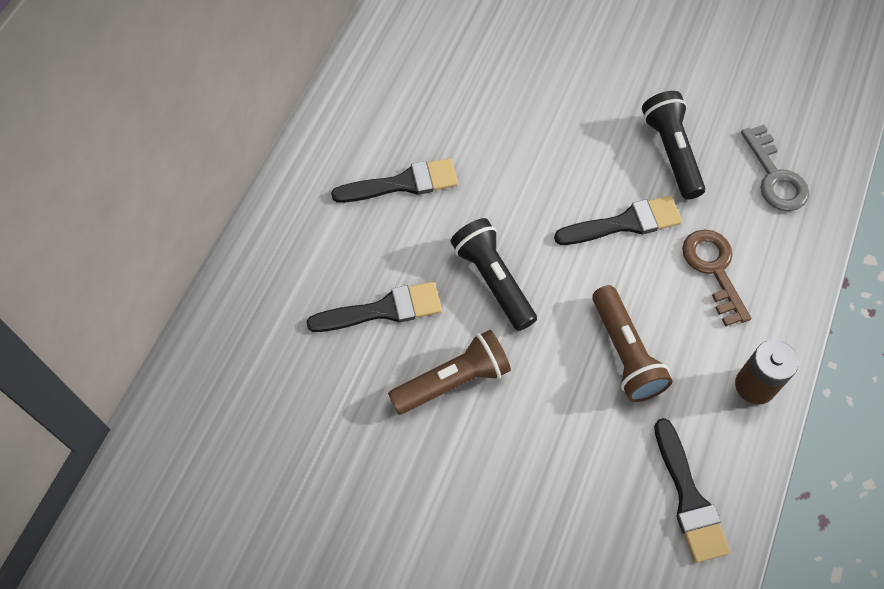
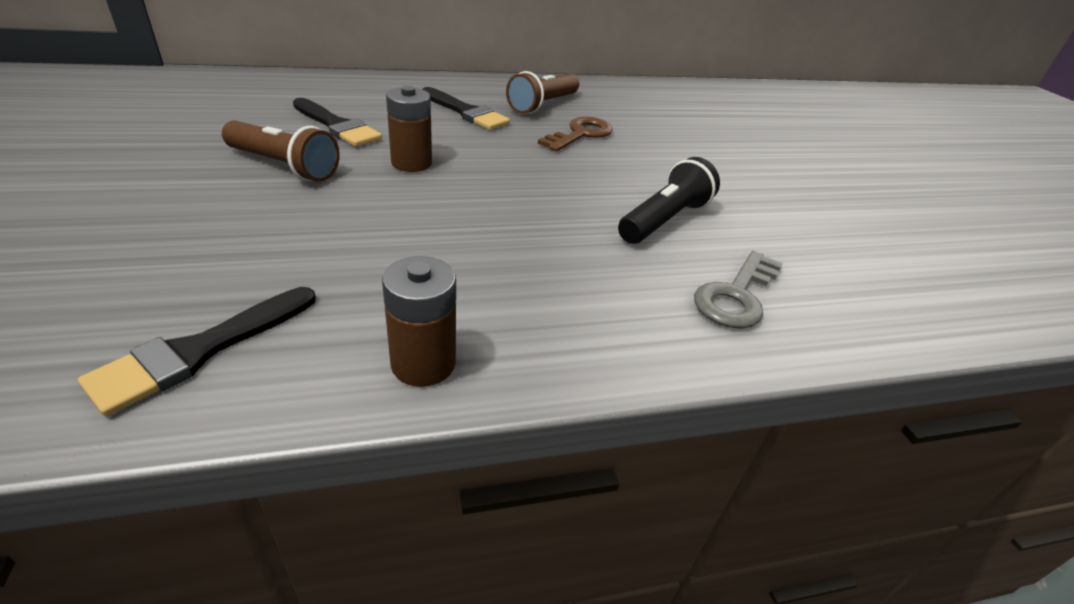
camera: 50 degrees right, 25 degrees down
(493, 280) = (411, 163): black flashlight -> brown battery
(624, 223) = (549, 213): black brush -> none
(625, 353) = (390, 249): brown flashlight -> brown flashlight (543, 105)
(714, 270) = (559, 283): brown key -> brown key (580, 134)

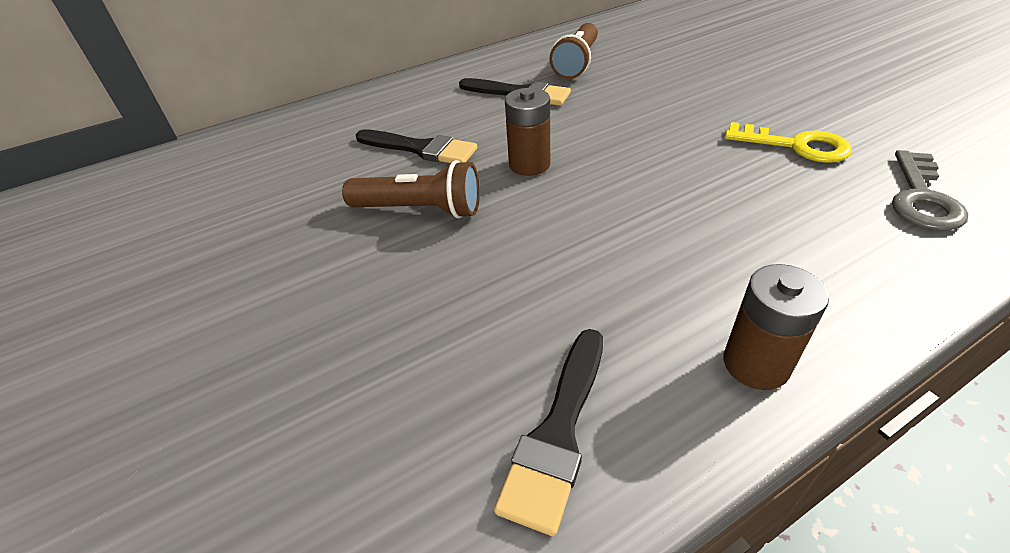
camera: 10 degrees left, 5 degrees up
(580, 134) = (639, 83): brown key -> none
(664, 220) = (795, 146): black flashlight -> yellow key

